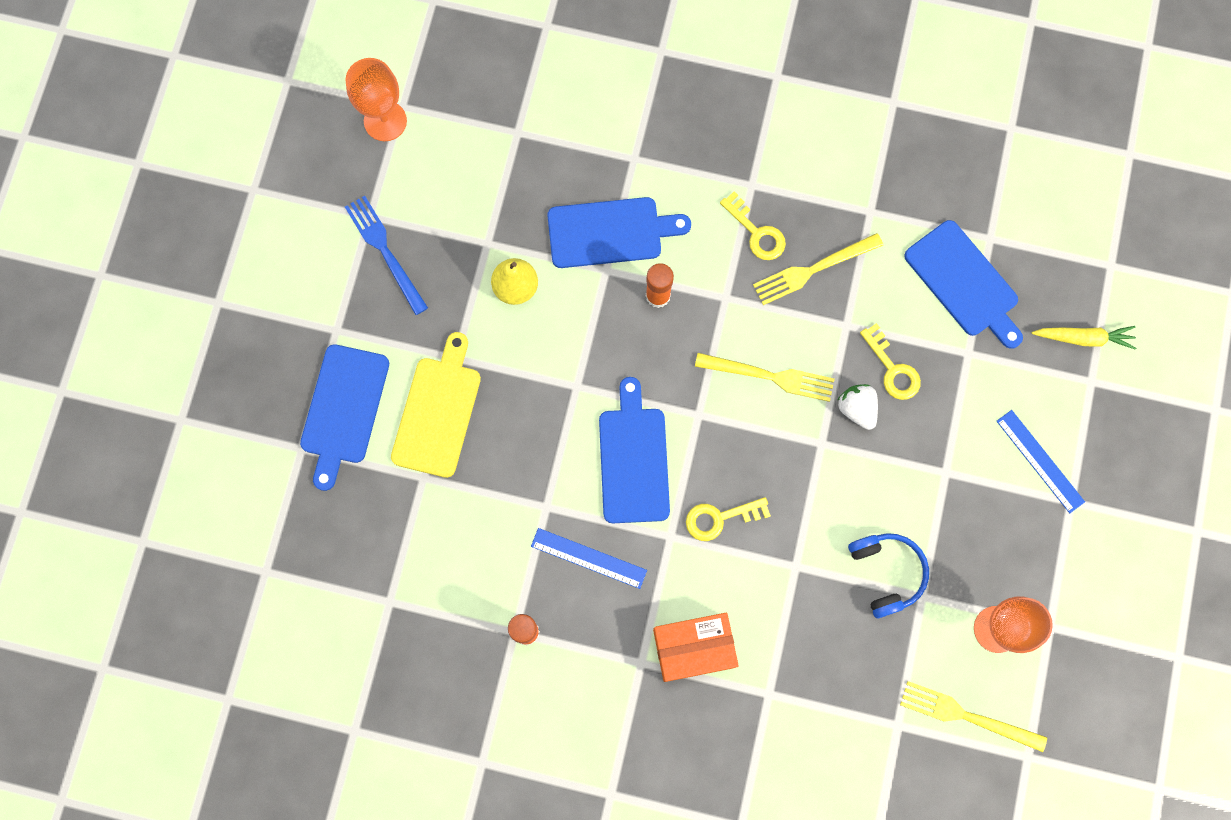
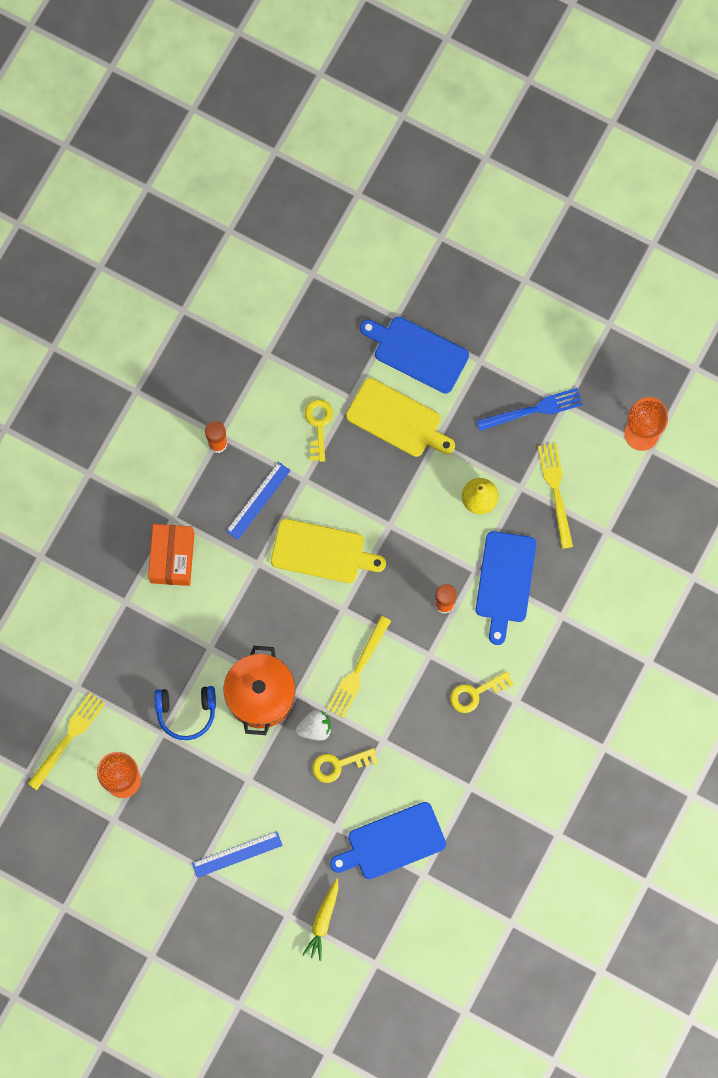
camera: 105 degrees right, 0 degrees up
(634, 459) = (322, 552): blue cutting board -> yellow cutting board
(720, 518) = (260, 602): yellow key -> yellow key (318, 425)
(813, 270) = (434, 728): yellow fork -> yellow fork (556, 491)
(837, 486) = (261, 695): none -> orange pot

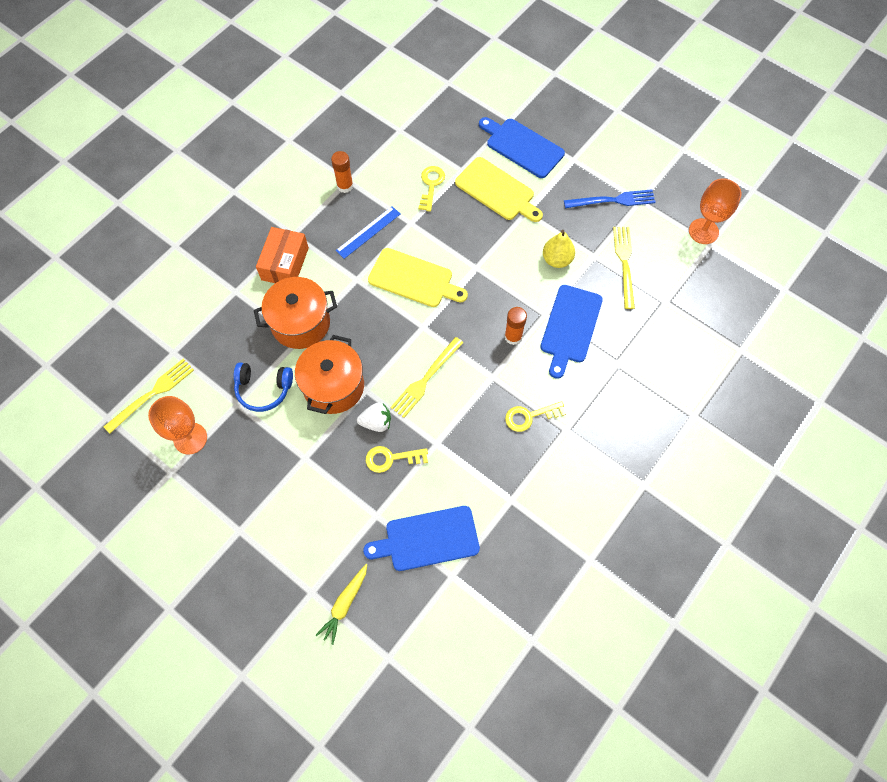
camera: 10 degrees right, 10 degrees down
(207, 628) = (300, 323): none -> orange pot
(237, 854) = (277, 524): blue ruler -> none

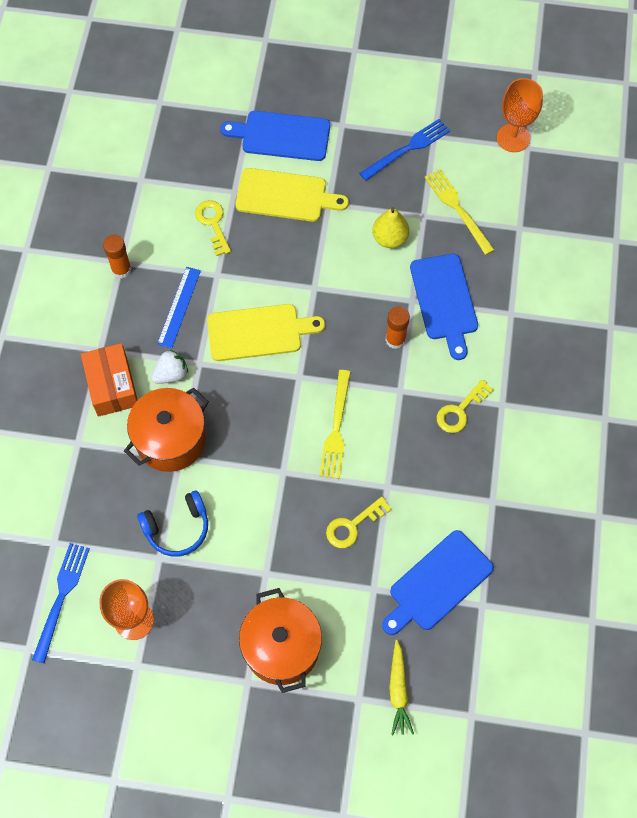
camera: 30 degrees left, 0 degrees up
(152, 394) = (61, 597): yellow fork -> blue fork
(333, 386) = (248, 485): orange pot -> orange pot (281, 647)
(376, 422) = (315, 498): white strawberry -> white strawberry (171, 374)

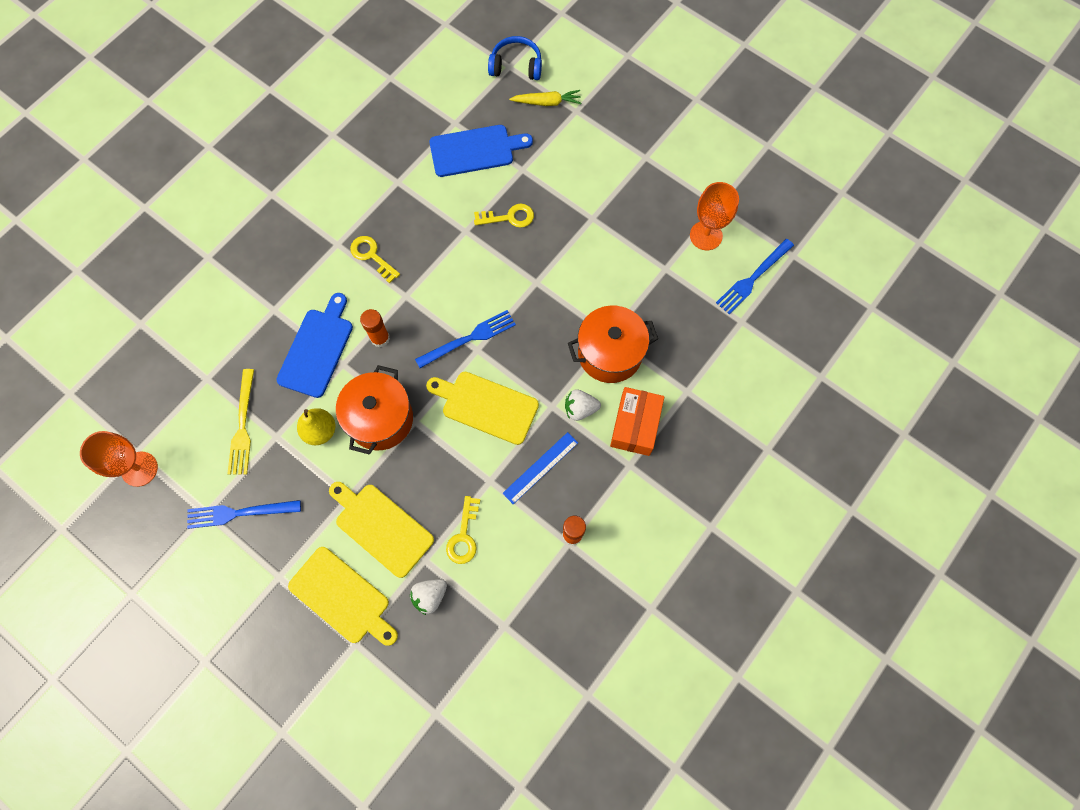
camera: 150 degrees left, 5 degrees up
(177, 528) = (640, 283): blue headphones -> blue headphones (516, 66)
(213, 170) = (430, 596): none -> white strawberry
(281, 136) = (342, 597): blue cutting board -> yellow cutting board
(281, 647) = (609, 166): orange pot -> orange pot (380, 419)
(313, 383) = (469, 338): none -> blue fork
(336, 428) = (475, 293): yellow fork -> none
(398, 691) = (547, 102): yellow carrot -> yellow carrot turned 60 degrees clockwise
(460, 410) = (372, 256): yellow key -> yellow key turned 120 degrees counterclockwise

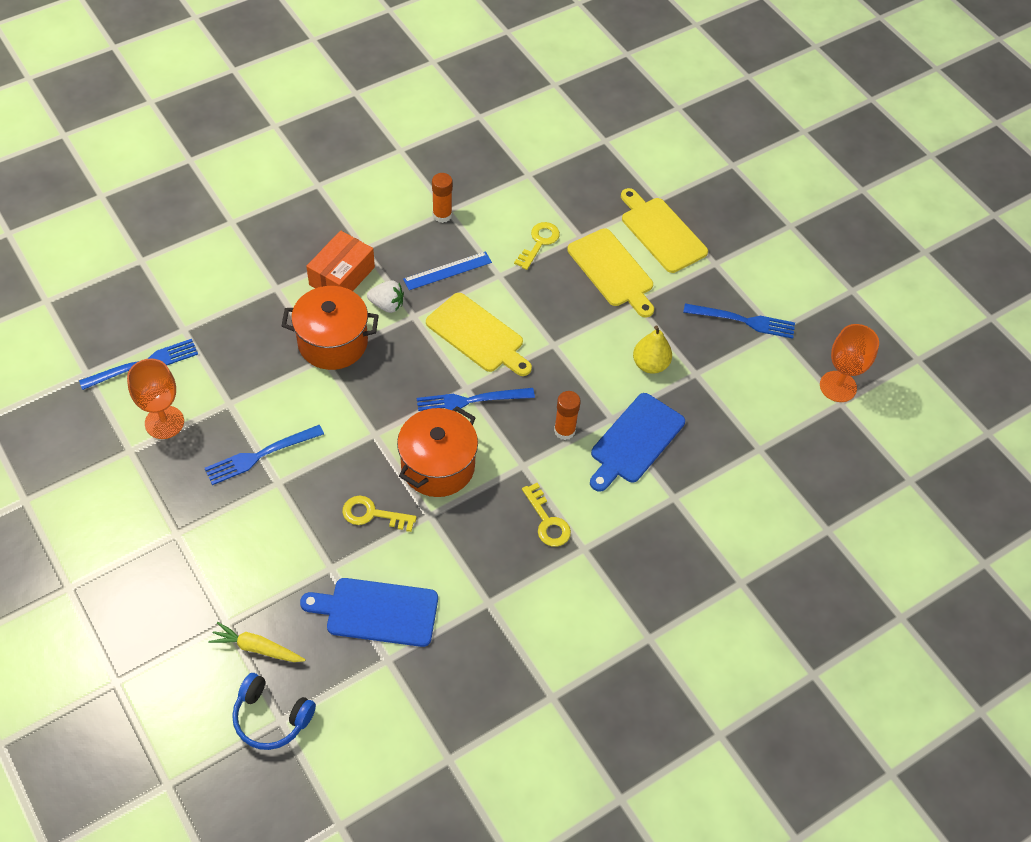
camera: 165 degrees left, 15 degrees down
(242, 426) = (728, 392): yellow fork -> none
(380, 419) = (587, 356): orange pot -> orange pot (438, 466)
(430, 596) = (584, 211): white strawberry -> none
(617, 234) = (260, 455): none -> blue fork

